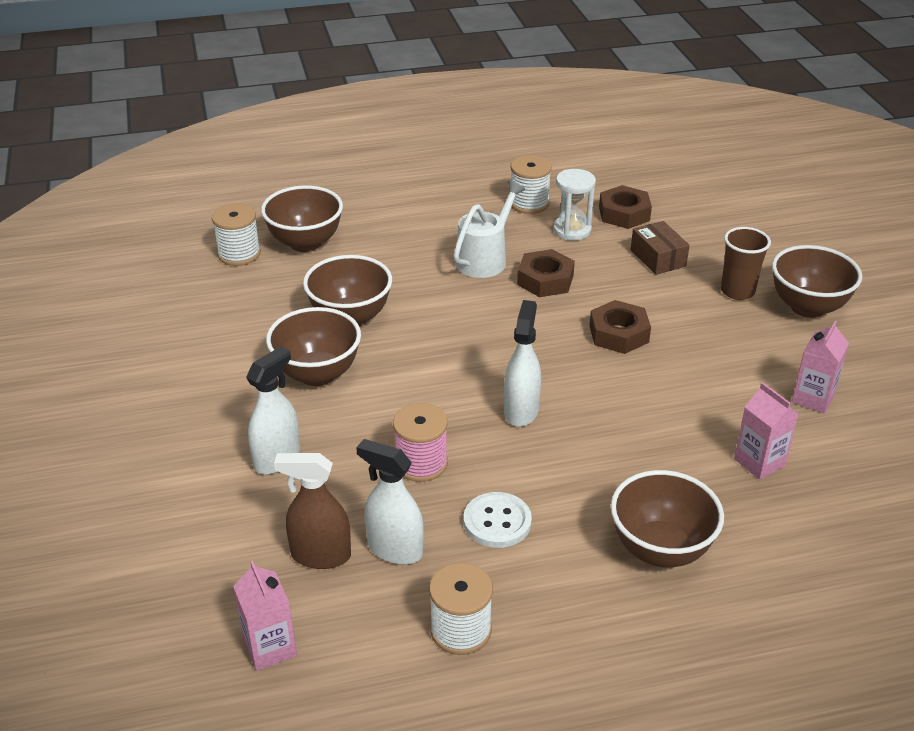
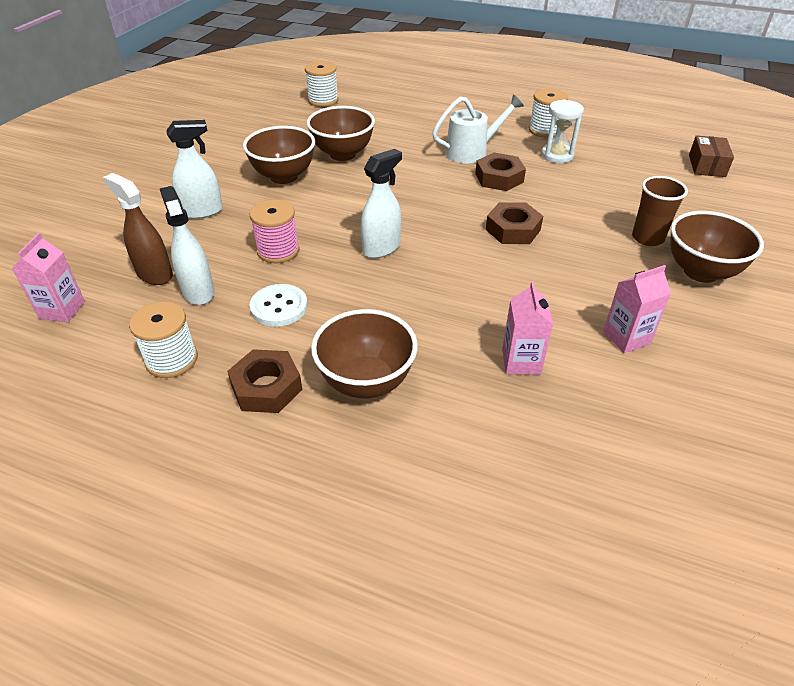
camera: 35 degrees right, 5 degrees up
(305, 243) = (368, 107): brown bowl -> none
(624, 213) = (611, 158): brown nut -> brown nut (266, 387)
(658, 258) = (605, 194): brown box -> brown box (707, 165)

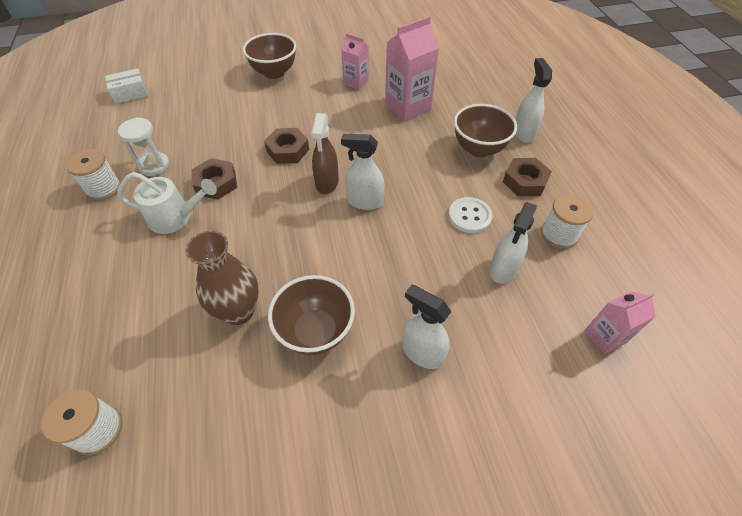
camera: 125 degrees left, 10 degrees up
(154, 274) = (517, 312): brown spray bottle -> brown spray bottle (327, 183)
(278, 250) = (420, 256): pink spool -> none
(342, 154) = (239, 311): brown bowl -> brown vase
(347, 458) = (523, 133): none -> white spray bottle
(472, 152) = (176, 218): white watering can -> white watering can turned 150 degrees clockwise
(521, 361) = (407, 107): pink carton -> pink carton, size x1.69
(647, 238) = (252, 96): brown cup -> none
(707, 165) = (130, 93): brown box -> white box

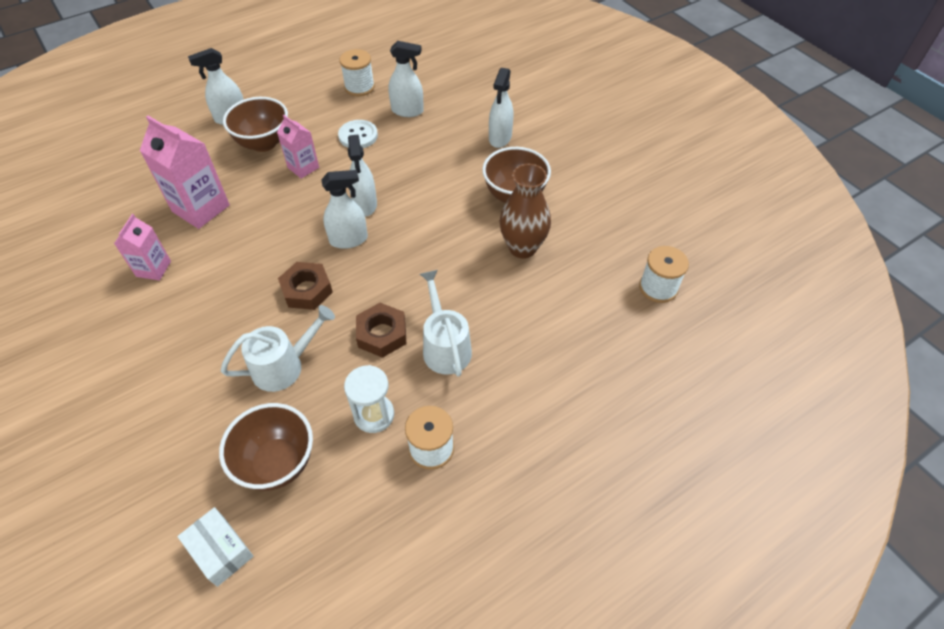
camera: 110 degrees left, 0 degrees up
(228, 130) = (284, 366): none -> white watering can
(274, 73) = (138, 369): brown bowl -> brown bowl (277, 463)
(327, 183) = (349, 239): brown spray bottle -> white spray bottle
(524, 181) = (302, 110): brown nut -> none
(605, 336) = (443, 62): pink carton -> pink carton (303, 167)

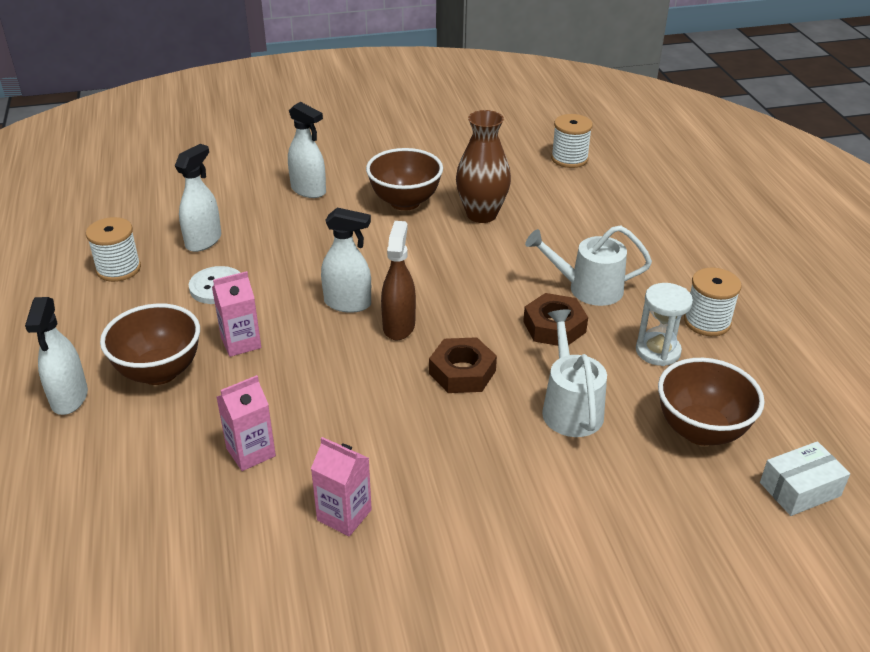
camera: 70 degrees left, 15 degrees down
(201, 208) = (251, 452): pink carton -> pink carton, size x0.59
(349, 239) = (399, 326): white spray bottle -> brown spray bottle

